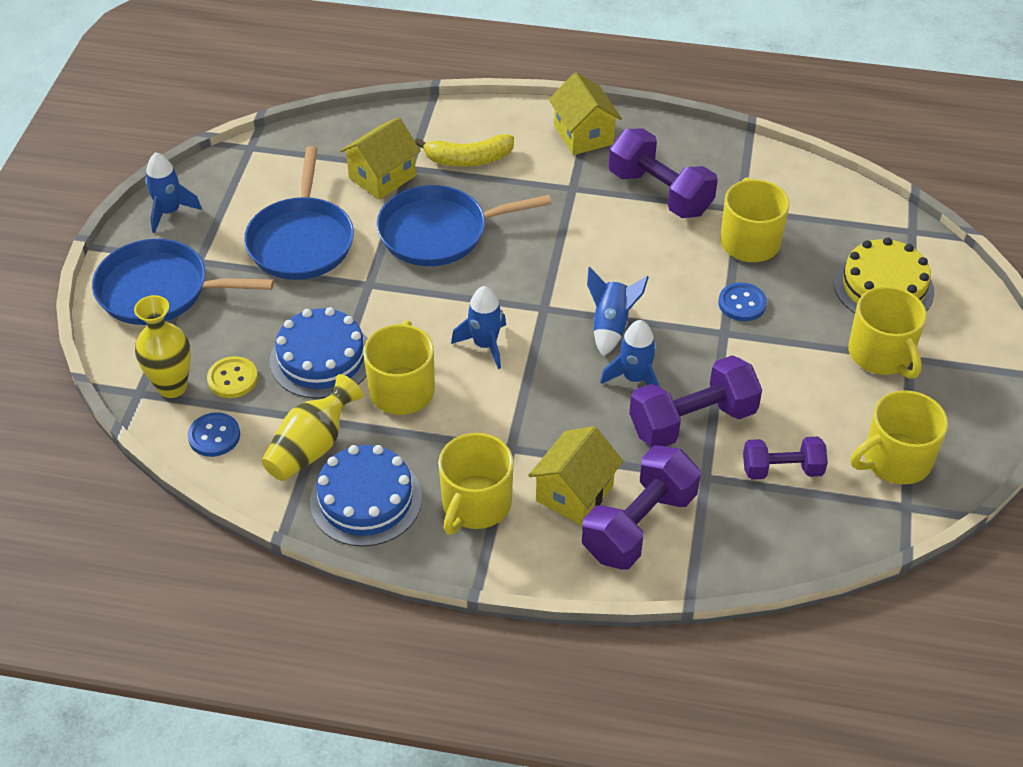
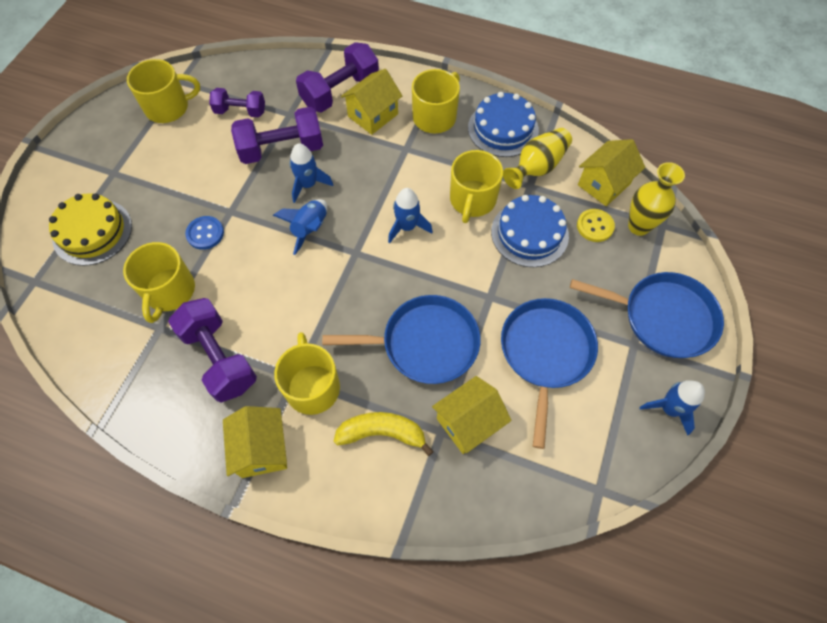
camera: 170 degrees left, 15 degrees up
(214, 436) = (604, 184): blue button -> yellow house
(881, 354) = (130, 178): yellow mug -> yellow mug (312, 386)

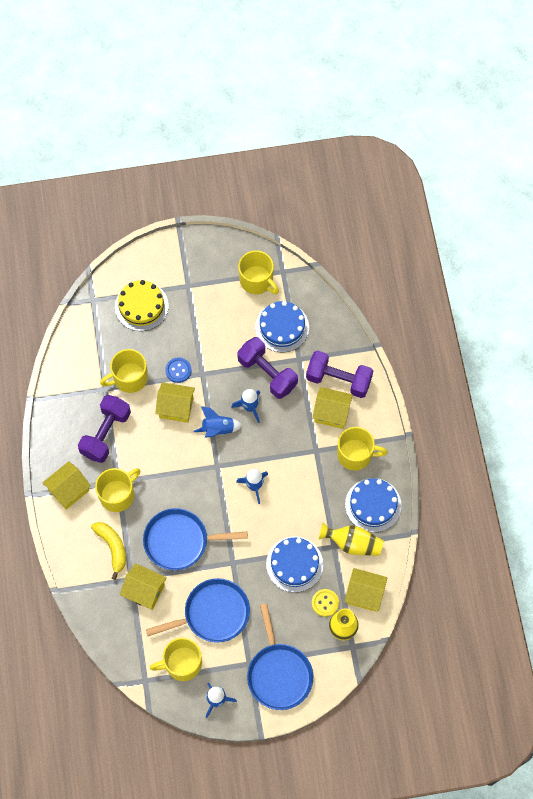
camera: 60 degrees right, 5 degrees up
(240, 111) = (282, 327): purple dumbbell -> blue cake
(249, 259) = (176, 407): none -> yellow house
(425, 343) = (180, 541): blue pan -> blue pan turned 120 degrees clockwise
(472, 200) = (299, 515): yellow mug -> yellow mug (182, 663)

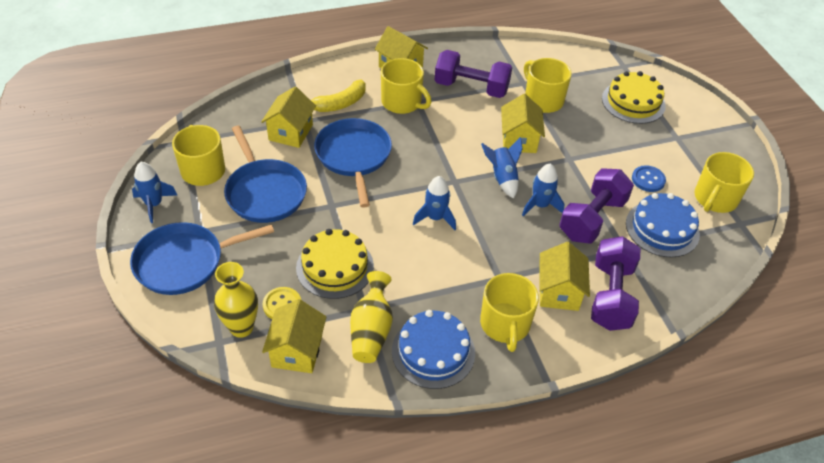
camera: 80 degrees right, 20 degrees down
(178, 370) = (566, 138): blue button -> blue button (648, 180)
(294, 564) = (335, 267): blue cake -> yellow cake

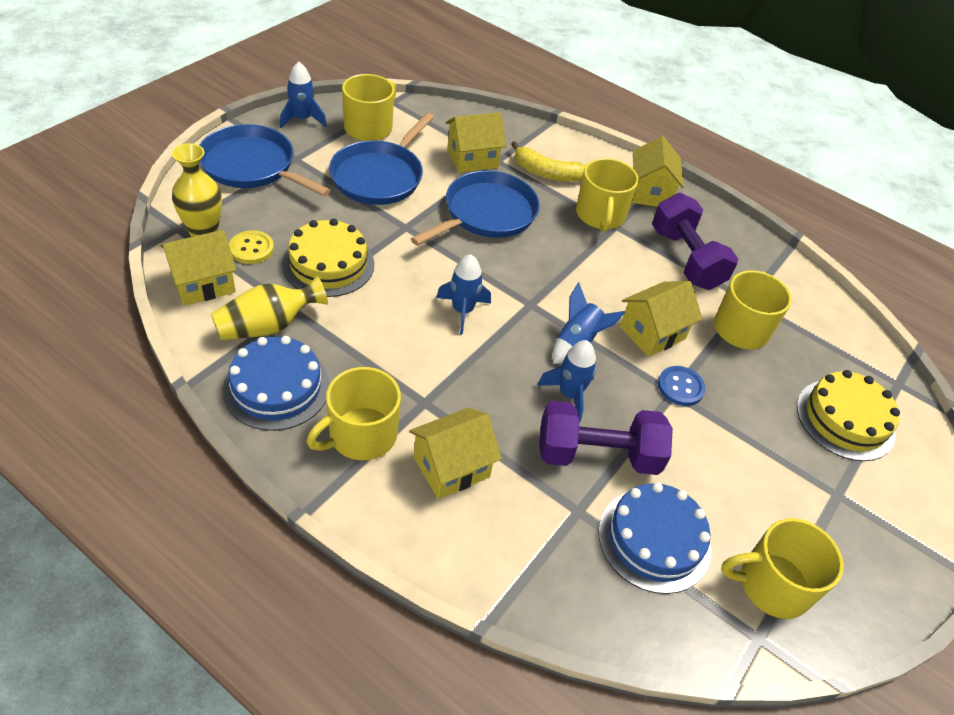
camera: 50 degrees right, 0 degrees up
(611, 296) = (489, 525): purple dumbbell -> none
(648, 180) = (724, 490): blue button -> blue button (680, 387)

